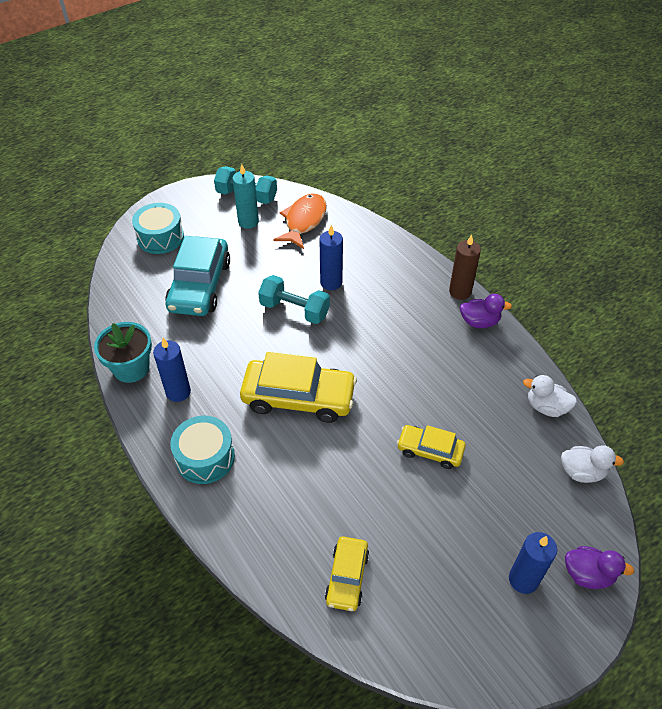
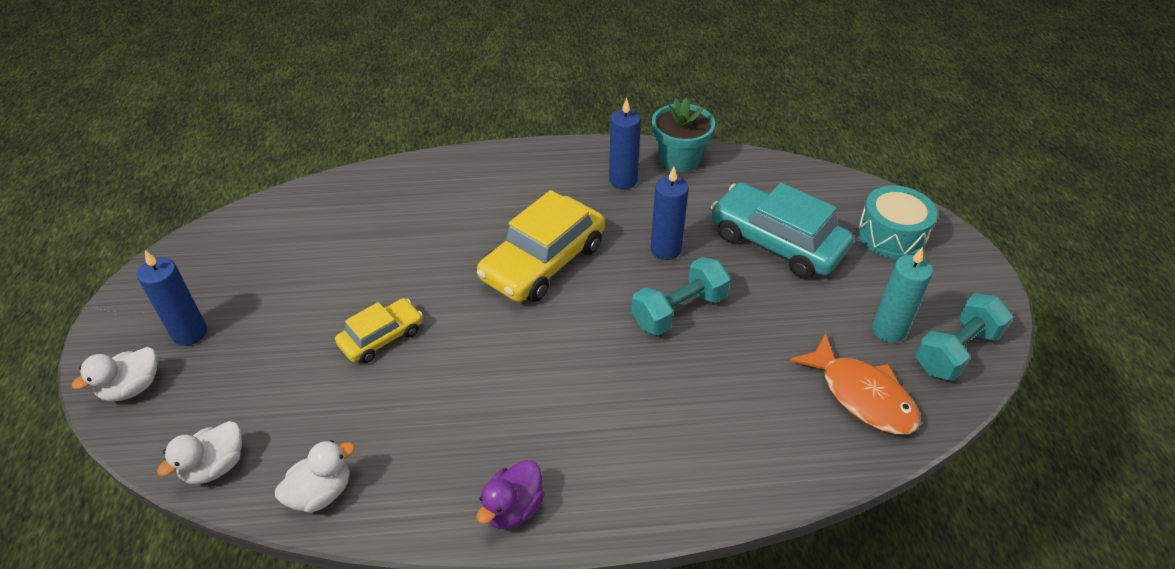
camera: 120 degrees right, 5 degrees down
(205, 457) = (529, 175): turquoise drum -> none
(331, 282) = (707, 369): blue candle -> blue candle (665, 249)
(347, 577) = (329, 217): yellow car -> none
(460, 292) = (587, 520): brown candle -> none
(588, 574) = (132, 388): purple duck -> white duck

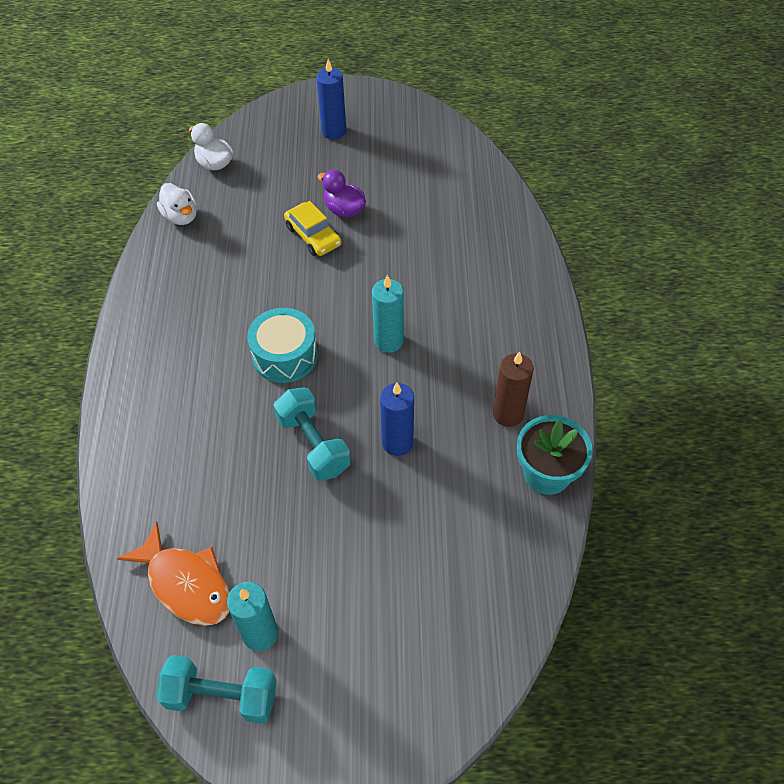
camera: 95 degrees right, 10 degrees up
(132, 388) = (288, 114): white duck -> none
(513, 508) = (141, 318): purple duck -> purple duck (344, 210)
(543, 262) = (388, 341): yellow car -> turquoise candle
(623, 180) = (508, 414): blue candle -> brown candle
(777, 242) = (401, 551): turquoise car -> none
(861, 395) = (186, 583): orange fish -> orange fish turned 105 degrees counterclockwise
(891, 235) = (404, 684): turquoise drum -> turquoise drum (285, 355)
(955, 351) = (221, 696): turquoise dumbbell -> turquoise dumbbell turned 45 degrees counterclockwise

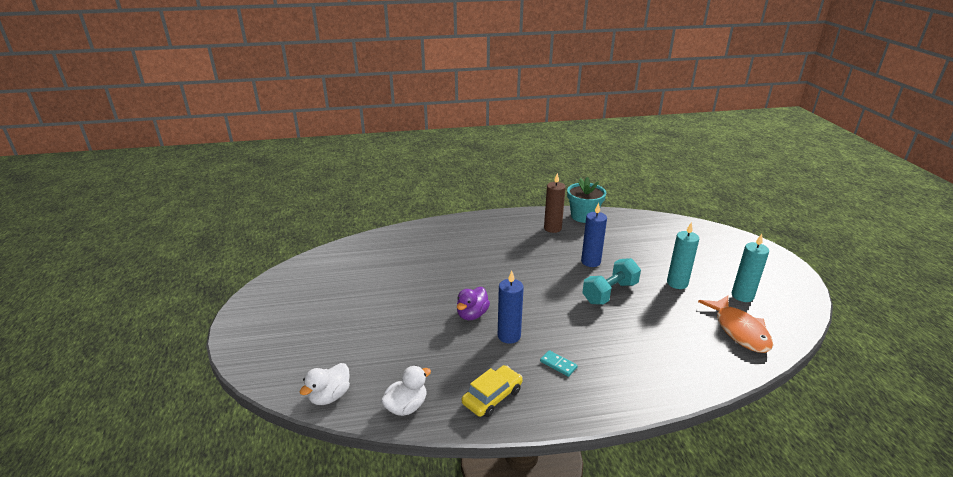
camera: 100 degrees left, 25 degrees down
(186, 583) = (739, 330): orange fish -> orange fish turned 135 degrees clockwise
(194, 349) = (558, 364): none -> turquoise domino
(221, 696) = (787, 304): turquoise dumbbell -> none
(285, 355) = (545, 315): turquoise drum -> none
(313, 236) = (423, 317): yellow car -> yellow car (492, 397)
(334, 131) = (294, 322): blue candle -> blue candle (509, 336)
(344, 210) = (393, 305): purple duck -> purple duck (472, 314)
(388, 341) = (516, 272): turquoise candle -> turquoise candle (677, 283)

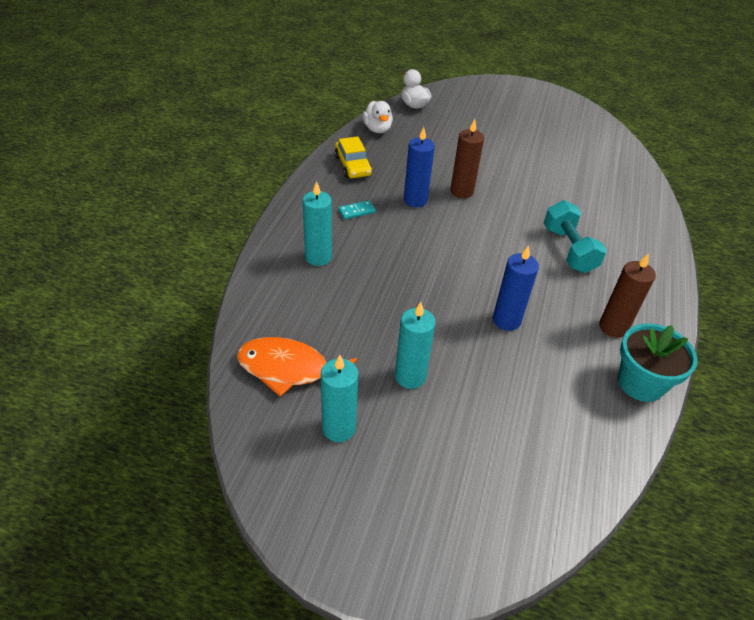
camera: 115 degrees right, 15 degrees up
(472, 314) = (461, 191): purple duck -> brown candle
(610, 293) = (432, 301): turquoise dumbbell -> turquoise dumbbell (568, 250)
(635, 363) = (318, 257): none -> turquoise candle

